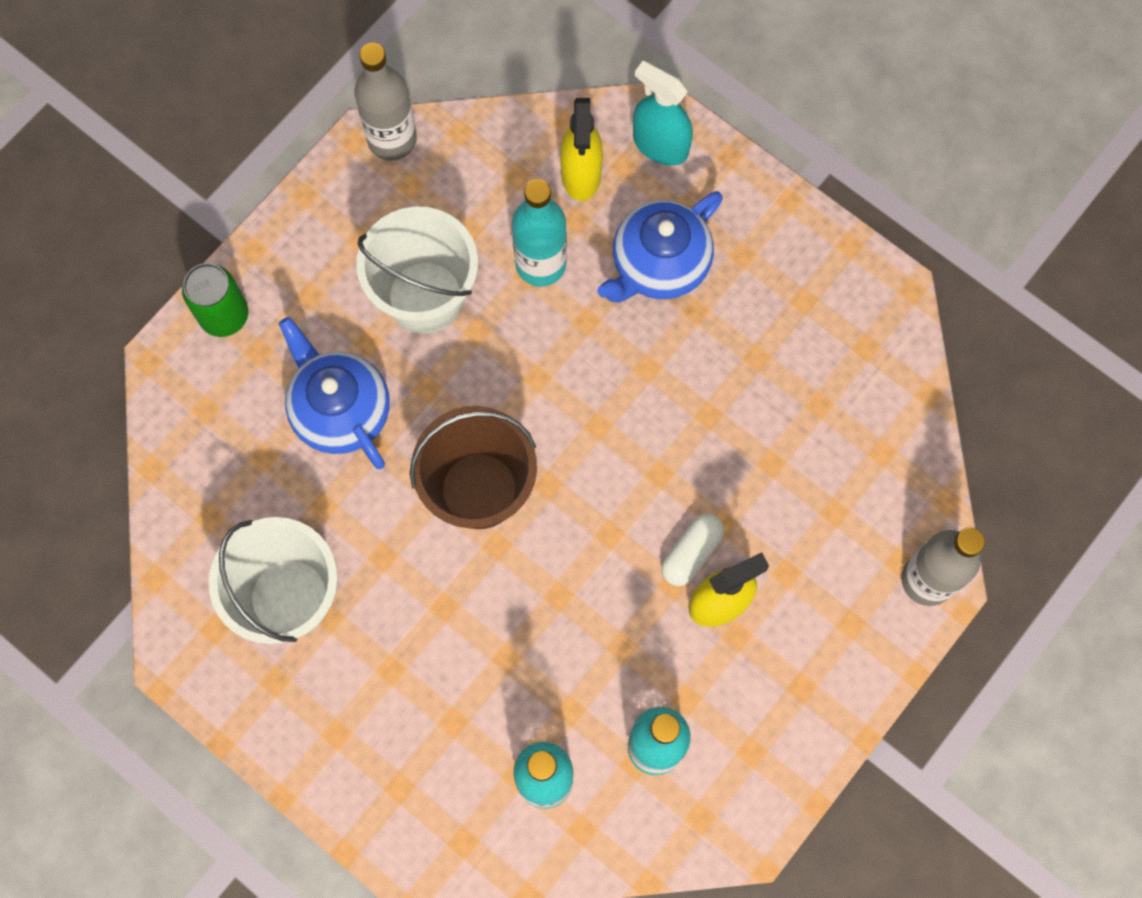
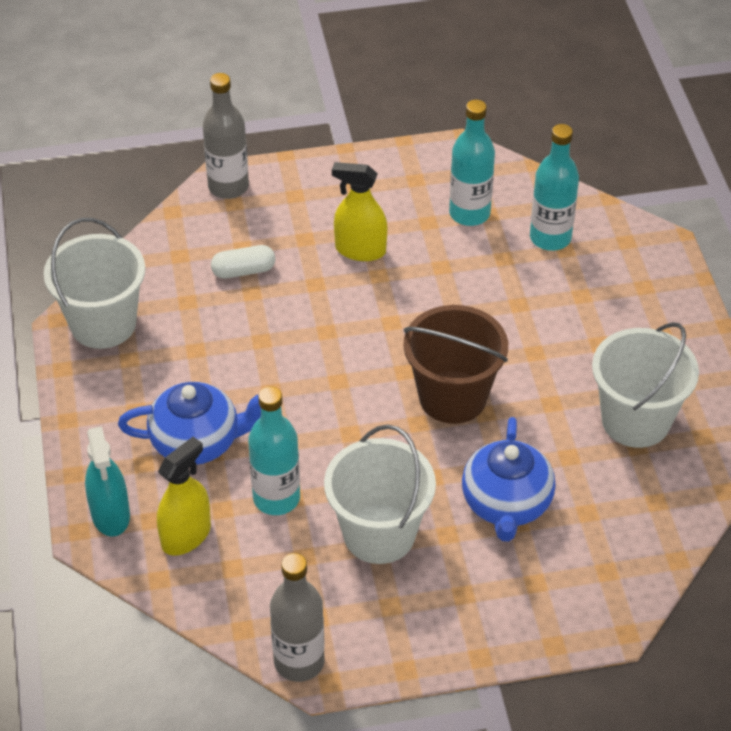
camera: 140 degrees left, 25 degrees down
(224, 315) = (541, 625): green can -> none
(691, 553) = (351, 282): white capsule -> white capsule (243, 271)
(867, 318) = (103, 324): none -> white bucket

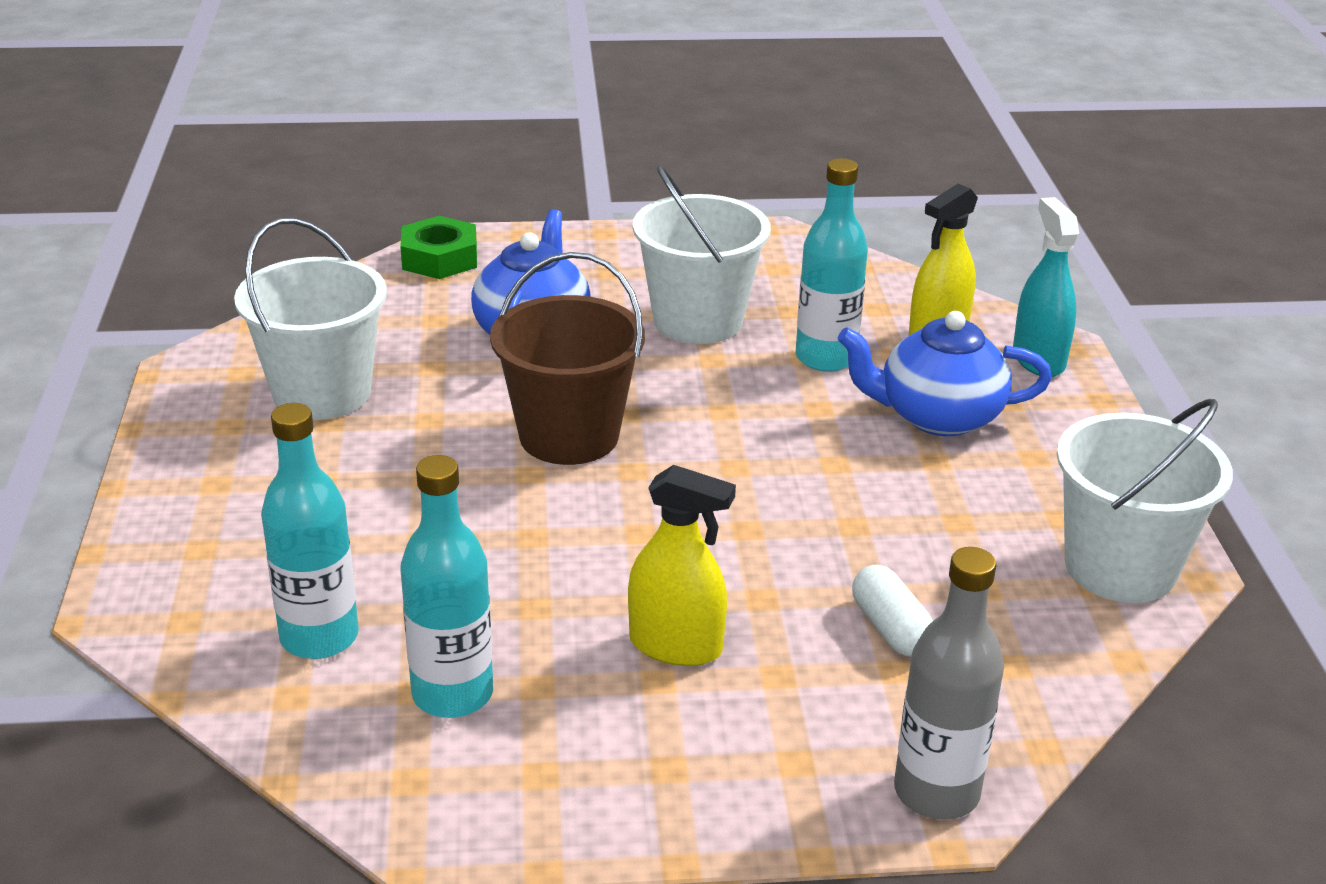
camera: 175 degrees left, 15 degrees down
(243, 271) = (890, 628): white capsule -> white capsule turned 75 degrees clockwise
(299, 661) = (799, 242): grey bottle -> none
(614, 597) = (440, 258): none -> green nut

